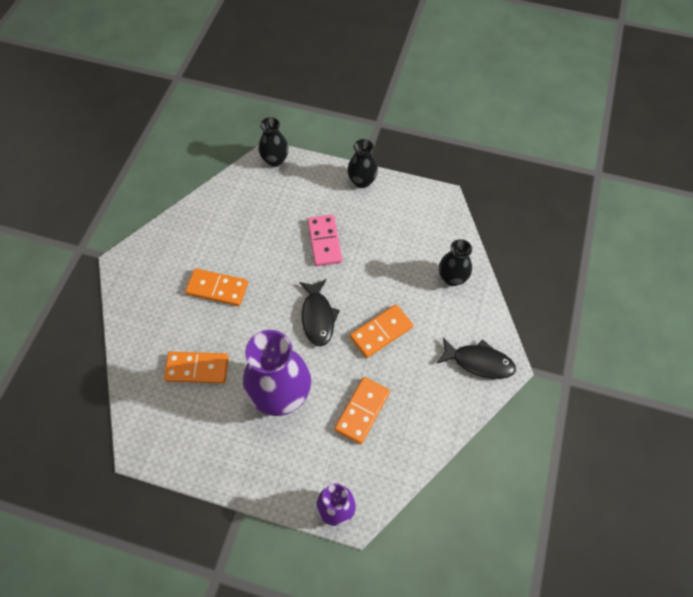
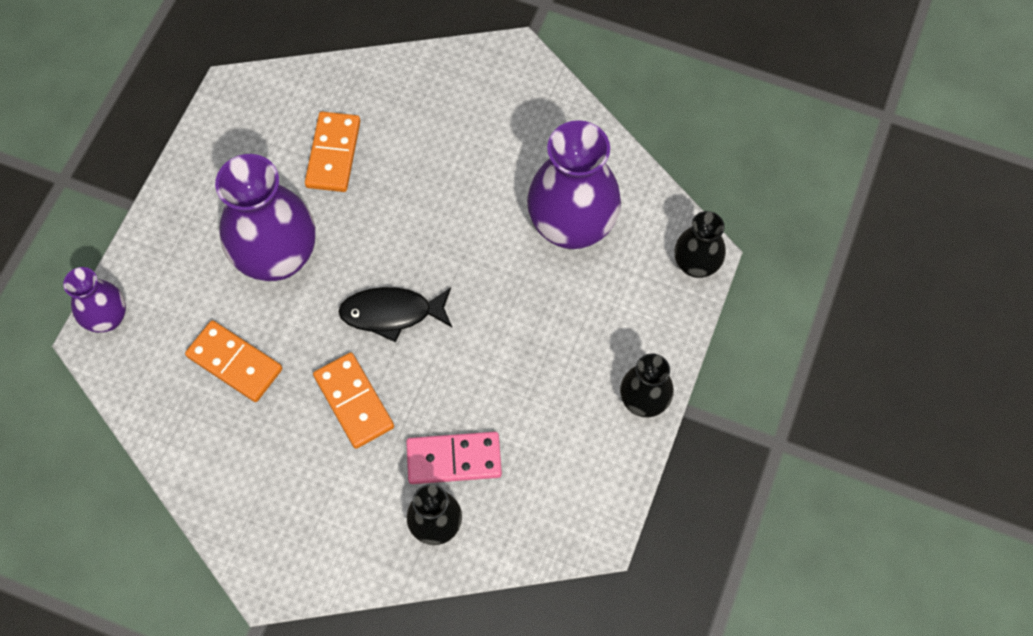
camera: 95 degrees right, 5 degrees up
(217, 288) = (457, 178): orange domino -> none
(251, 222) = (571, 226): none -> purple vase
(324, 241) = (525, 331): pink domino -> pink domino (454, 459)
(479, 362) = (282, 542): black fish -> none

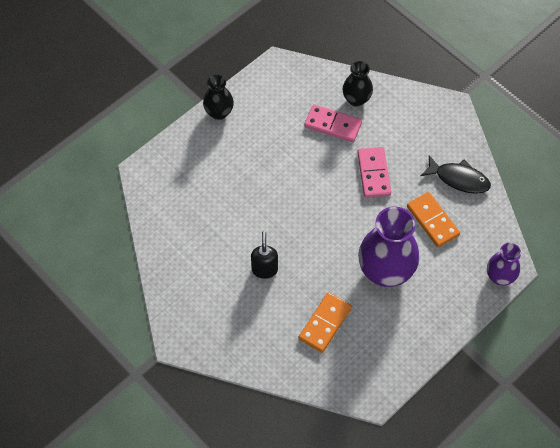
camera: 155 degrees left, 5 degrees down
(353, 402) = (374, 173): orange domino -> pink domino
(391, 313) = (332, 211): black fish -> black fish (459, 179)
(449, 191) = (264, 269): none -> black soap dispenser
(571, 226) = (204, 217): purple vase -> none
(695, 264) = (148, 168): black vase -> none

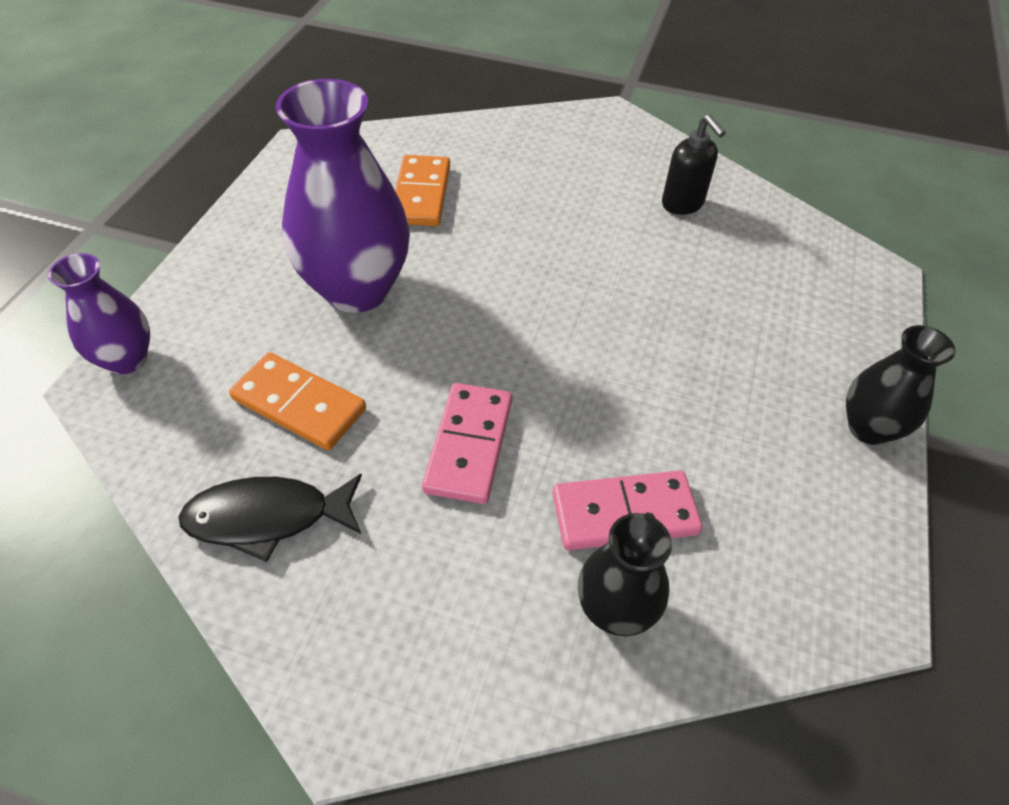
camera: 150 degrees right, 10 degrees down
(264, 269) = (561, 223): black soap dispenser -> black soap dispenser (683, 204)
(374, 173) = (468, 445): pink domino -> pink domino turned 45 degrees clockwise

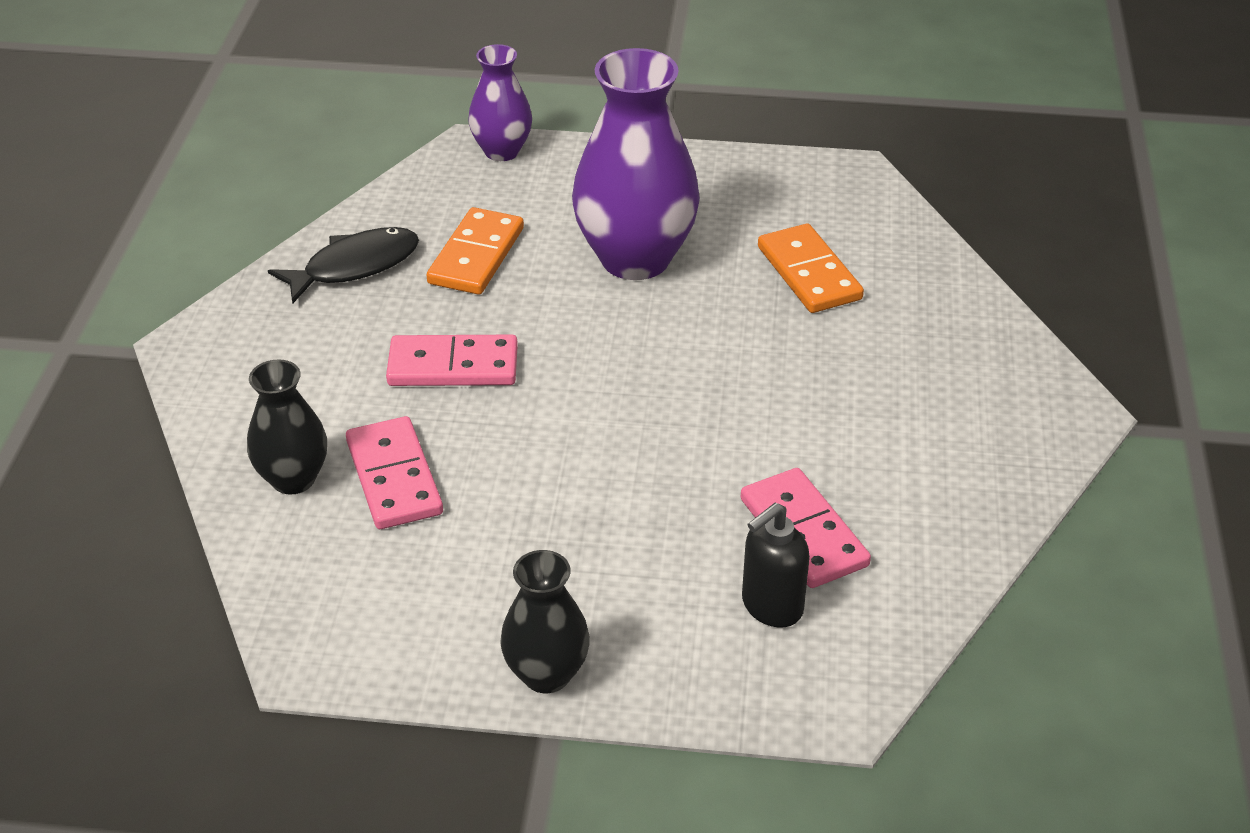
camera: 80 degrees right, 10 degrees down
(267, 517) = (355, 266): black fish -> black fish turned 75 degrees clockwise
(421, 194) = (809, 273): orange domino -> orange domino turned 75 degrees clockwise
(683, 204) = (899, 498): black soap dispenser -> black soap dispenser (771, 606)
(714, 256) = (803, 532): none -> pink domino

